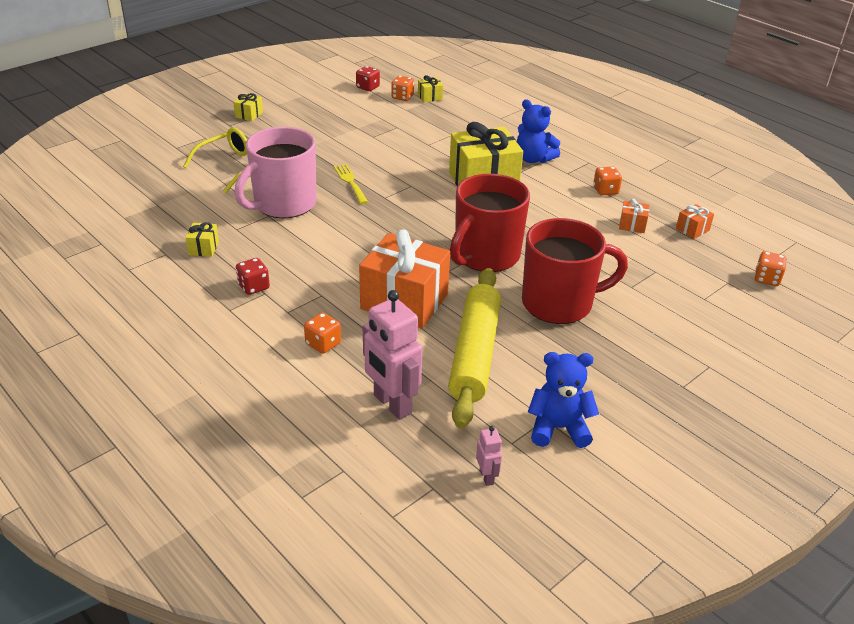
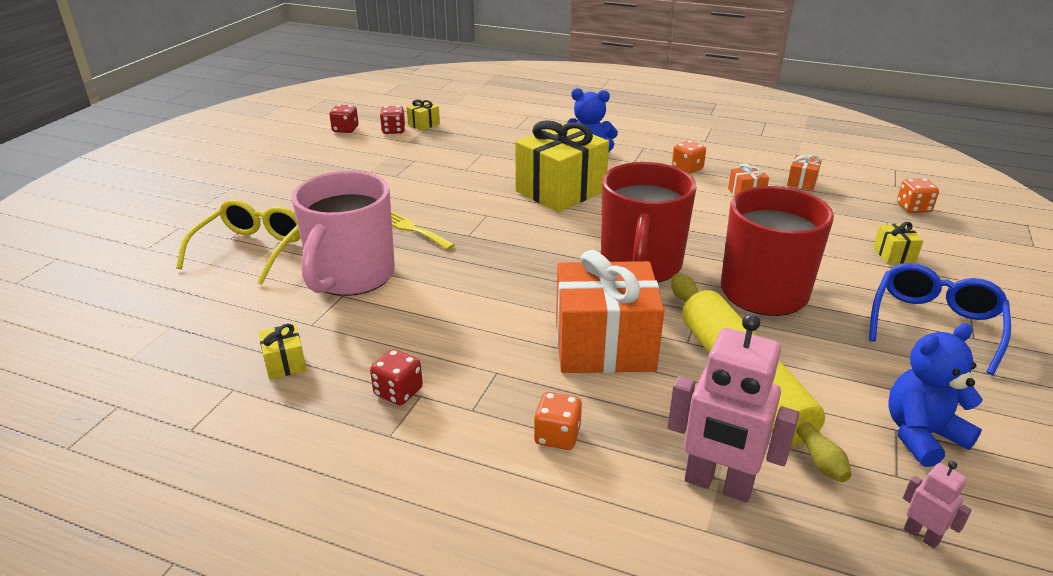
camera: 25 degrees left, 5 degrees down
(249, 115) = (221, 188): yellow gift -> yellow gift (894, 254)
(402, 97) = (393, 130): orange dice -> red dice
(662, 367) = (934, 324): none -> blue glasses

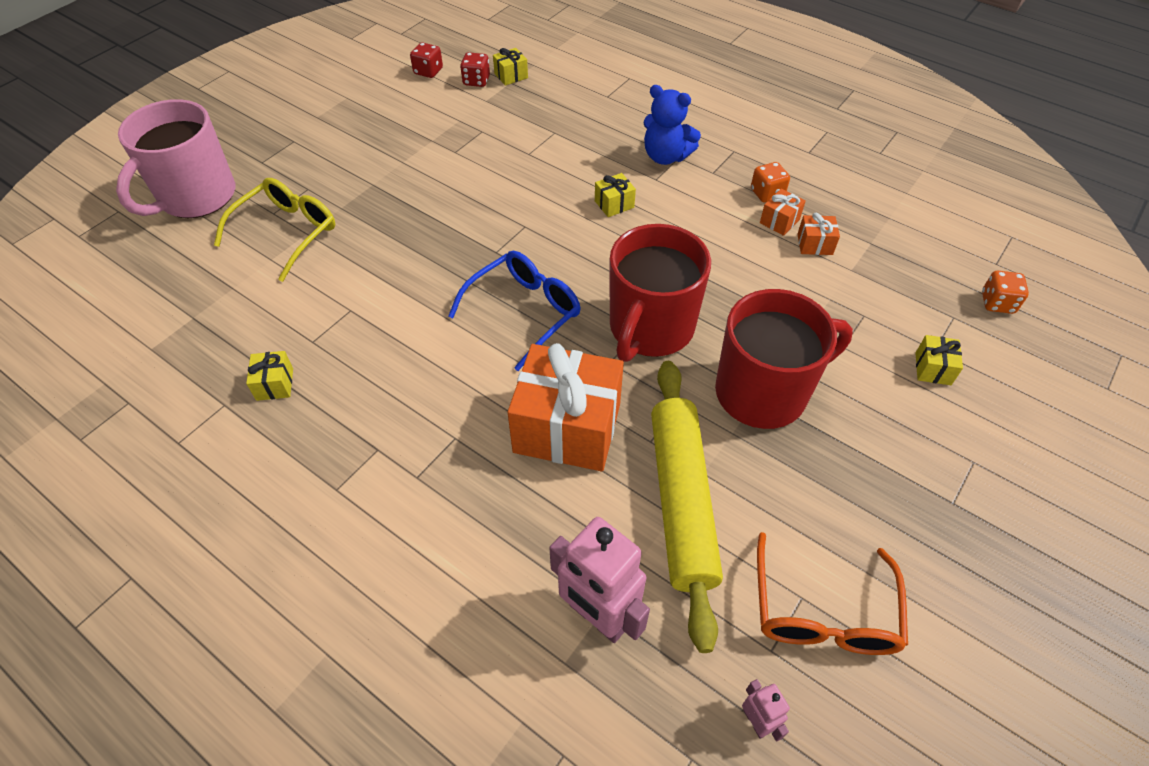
camera: 15 degrees right, 20 degrees up
(351, 276) = (366, 286): pink mug -> pink mug (196, 197)
(398, 392) = (360, 441): red dice -> none
(414, 230) = (446, 234): yellow fork -> none
(557, 436) = (478, 525): orange dice -> none
(560, 191) = (614, 204): yellow gift -> yellow gift, size x0.42
(802, 182) = (887, 239): orange gift -> orange gift (779, 221)
(921, 435) = (823, 611): blue teddy bear -> orange glasses
(934, 324) = (920, 476): blue glasses -> blue glasses (524, 312)

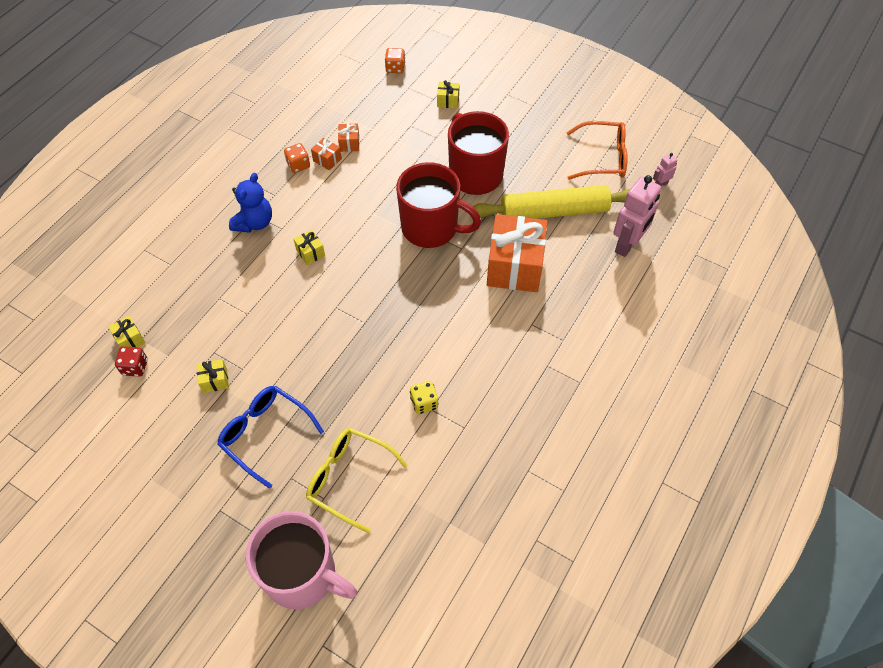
camera: 95 degrees left, 5 degrees up
(275, 384) = (506, 441): yellow gift -> yellow gift (215, 380)
(361, 303) = (424, 403): none -> yellow dice
(428, 71) = (113, 412): red dice -> none
(524, 312) = (424, 298): blue glasses -> blue glasses (266, 434)

